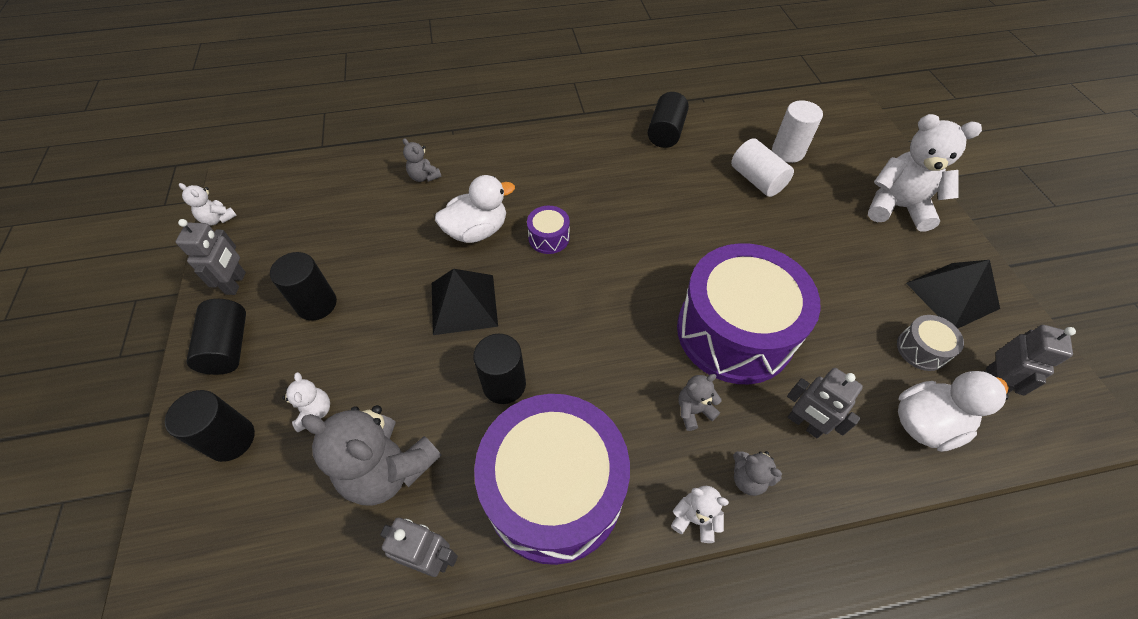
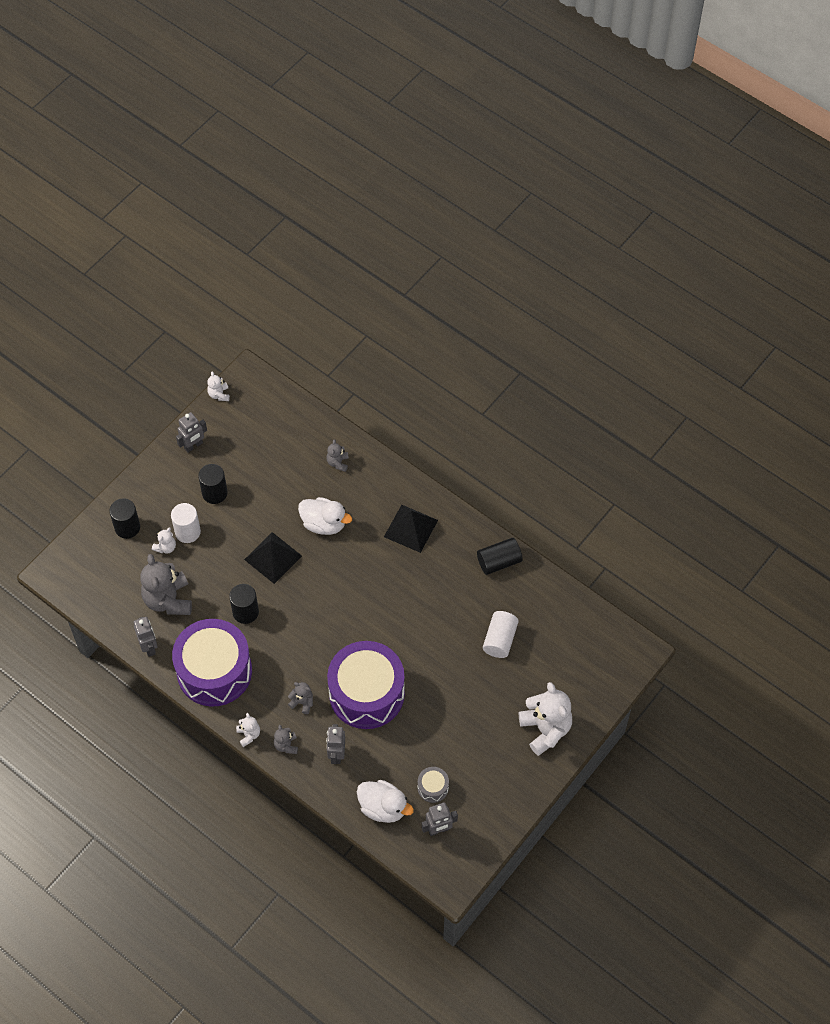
camera: 50 degrees right, 5 degrees up
(228, 347) = (162, 480): black cylinder -> none
(549, 237) = (351, 562): purple drum -> none
(787, 152) = (545, 642): white cylinder -> white cylinder (187, 532)
(952, 295) = (489, 788): black pyramid -> black pyramid (410, 528)

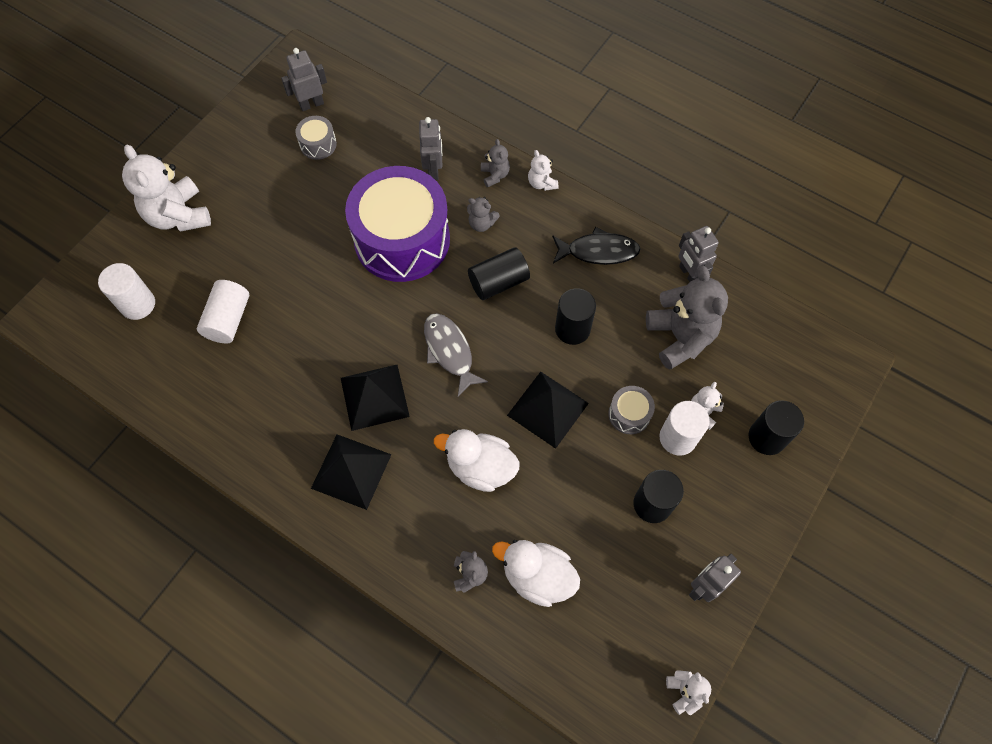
camera: 175 degrees right, 5 degrees up
(214, 671) = (598, 251): purple drum -> black fish
(217, 549) = (629, 414): none -> grey drum
(337, 603) = (449, 351): none -> grey fish
(383, 807) = (375, 121): white duck -> white duck (537, 576)
(393, 575) = (374, 397): none -> black pyramid
(499, 562) = (222, 429): black cylinder -> black cylinder (498, 282)
(569, 657) = (138, 304): none -> white cylinder

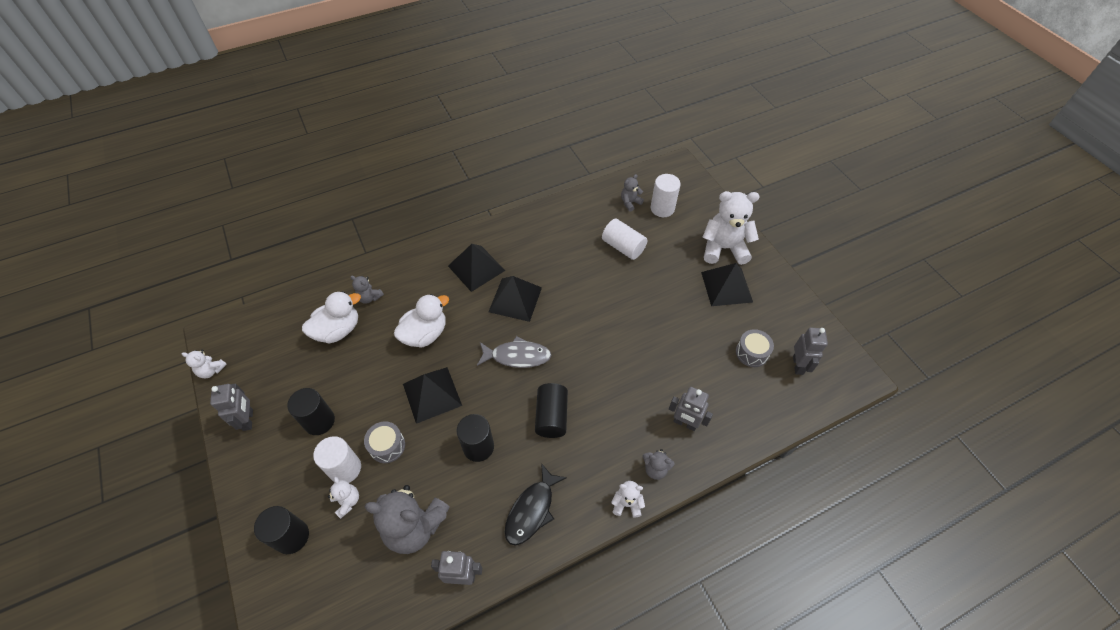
camera: 120 degrees right, 10 degrees down
(239, 193) = (726, 287): none -> black pyramid
(402, 240) = (628, 369): purple drum -> none
(481, 223) = (612, 432): grey teddy bear -> grey teddy bear (630, 202)

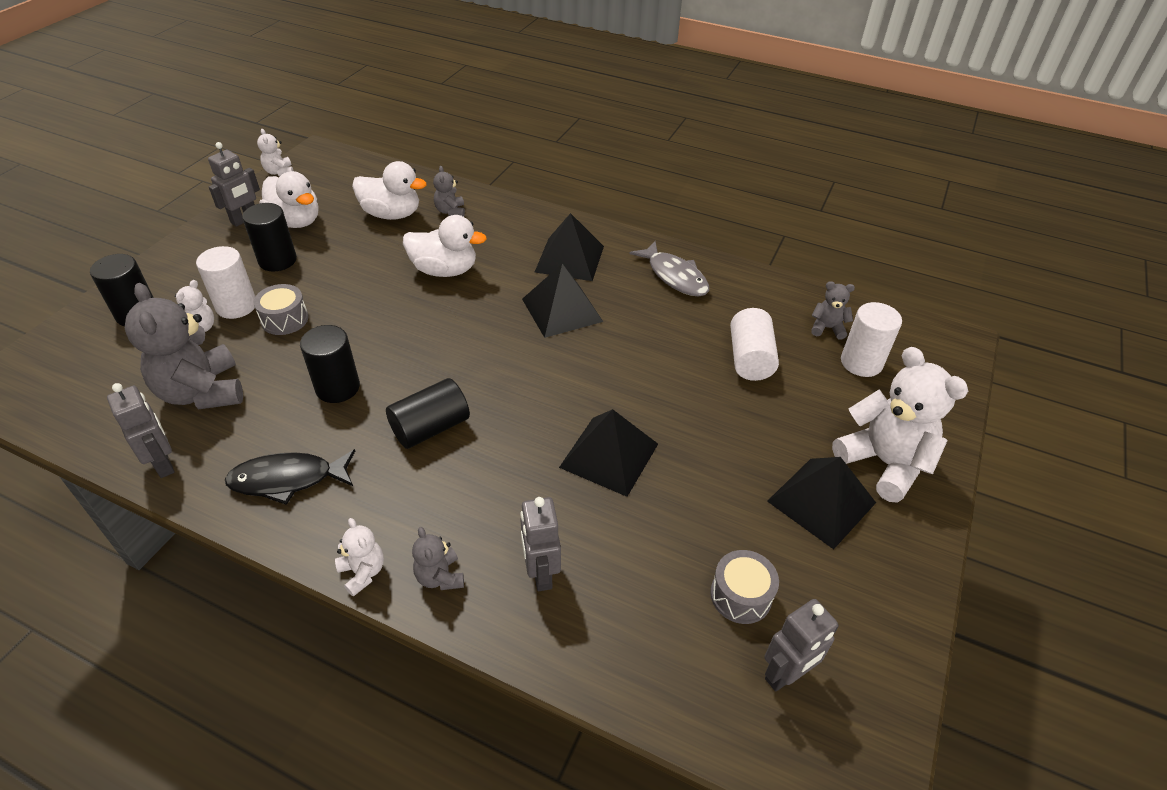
camera: 50 degrees right, 10 degrees down
(285, 389) = (296, 221): none -> white duck
(432, 394) = (374, 316): black pyramid -> black pyramid (609, 455)
(517, 356) = (486, 353): grey fish -> grey fish (674, 276)

